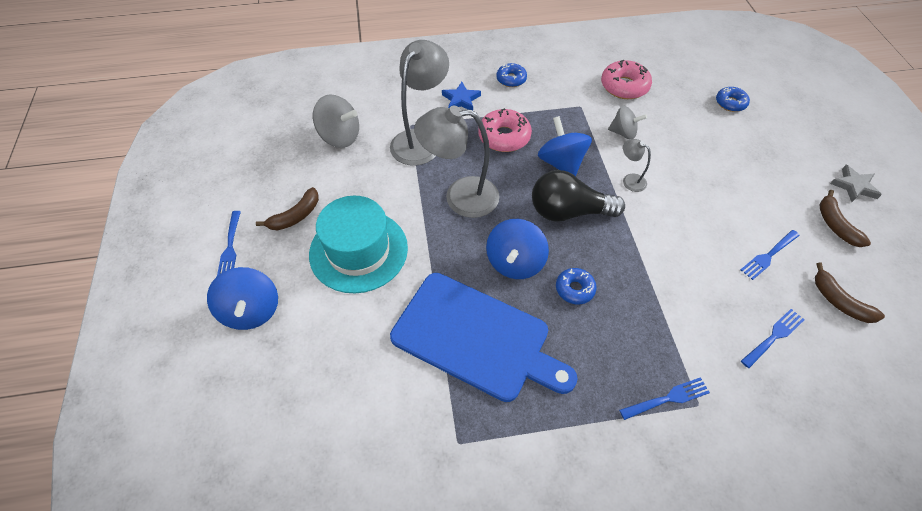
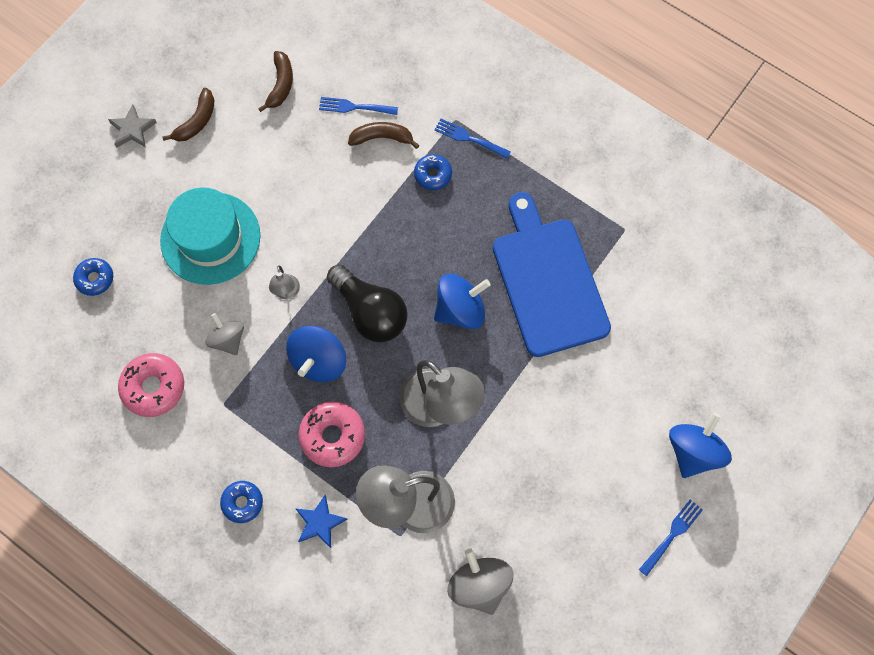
camera: 135 degrees left, 15 degrees up
(295, 216) = (593, 519): brown banana -> brown banana (382, 138)
(358, 251) = (569, 432): turquoise hat -> turquoise hat (210, 238)
(574, 289) = (441, 251): blue donut -> blue donut (433, 175)
(769, 255) = (276, 148): blue fork -> none

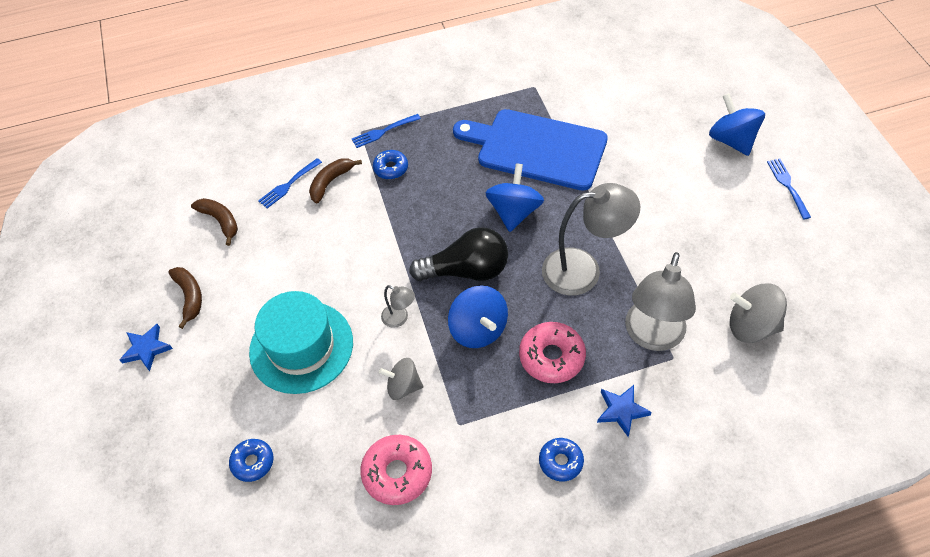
camera: 50 degrees left, 15 degrees down
(132, 129) = (146, 349): grey star -> blue star

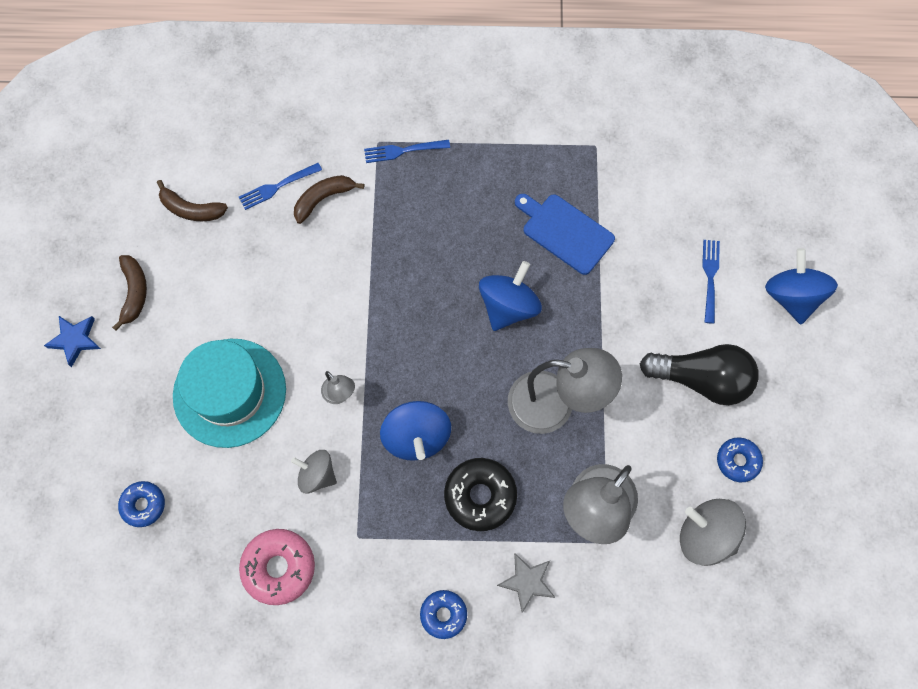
camera: 15 degrees right, 15 degrees up
(220, 221) = (191, 209): brown banana -> brown banana turned 135 degrees clockwise
(391, 168) = (394, 203): blue donut -> blue donut (737, 461)
(466, 270) = (430, 362): black light bulb -> black light bulb (701, 379)
(536, 149) = (565, 232): blue cutting board -> blue cutting board, size x0.59
(551, 357) = (480, 496): pink donut -> black donut
(621, 411) = (527, 582): blue star -> grey star
(788, 186) = (828, 379): blue fork -> blue fork (710, 278)

